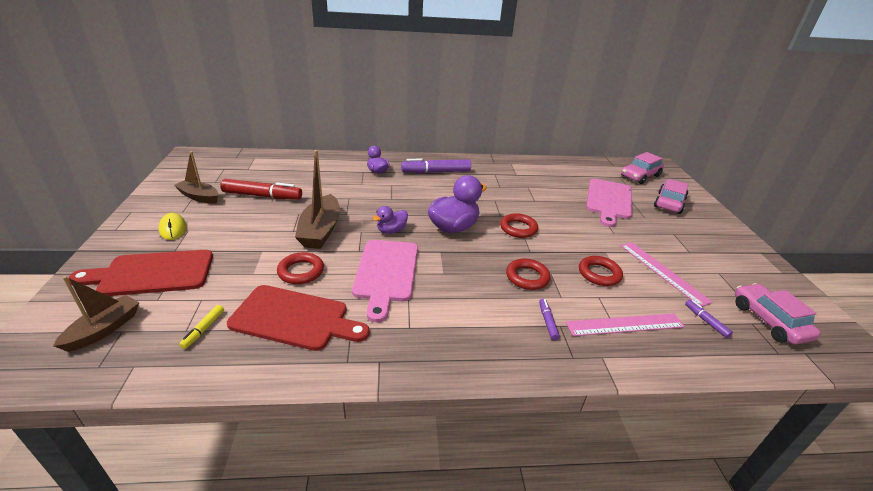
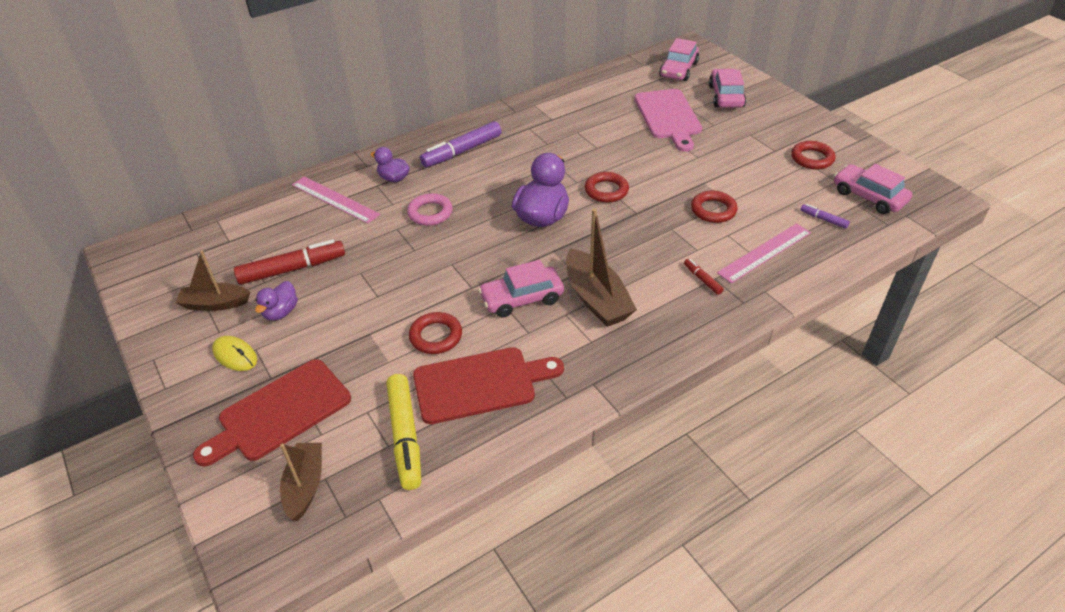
camera: 25 degrees left, 10 degrees up
(203, 329) = (405, 436): yellow marker -> yellow marker, size x2.10
(320, 230) = (407, 282): brown boat -> brown boat (596, 299)
(379, 197) = (430, 213): none -> pink ring
(386, 273) = (522, 299): pink cutting board -> pink car
(391, 231) = (482, 249): purple duck -> purple duck (281, 312)
(527, 277) = (654, 242): red ring -> red ring (812, 158)
(547, 322) = (702, 279): purple marker -> red marker
(663, 272) = (764, 183): pink ruler -> pink ruler (335, 199)

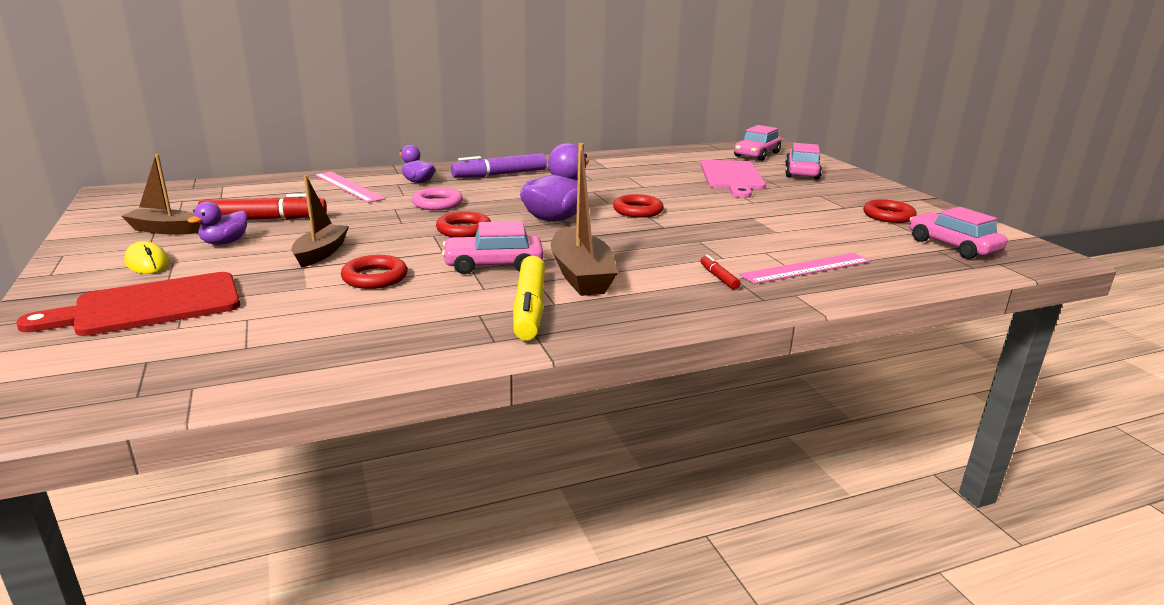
camera: 10 degrees right, 20 degrees down
(305, 486) = (117, 363): brown boat -> brown boat (321, 253)
(405, 436) = (272, 343): yellow marker -> yellow marker (529, 308)
(480, 384) = (396, 317): red cutting board -> none
(713, 210) = (755, 235): red ring -> red ring (464, 230)
(823, 219) = (890, 254): purple marker -> none

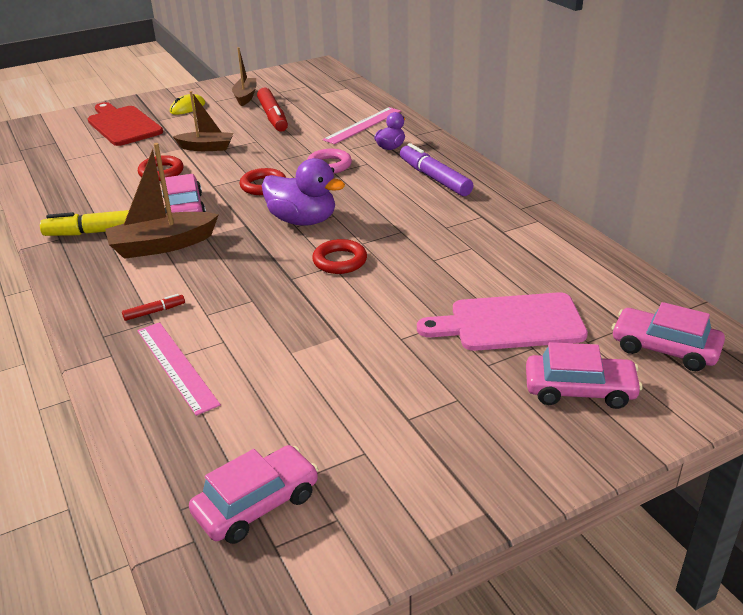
camera: 85 degrees right, 10 degrees up
(225, 242) = (224, 117): purple duck -> none
(888, 216) = (378, 458): red ring -> none

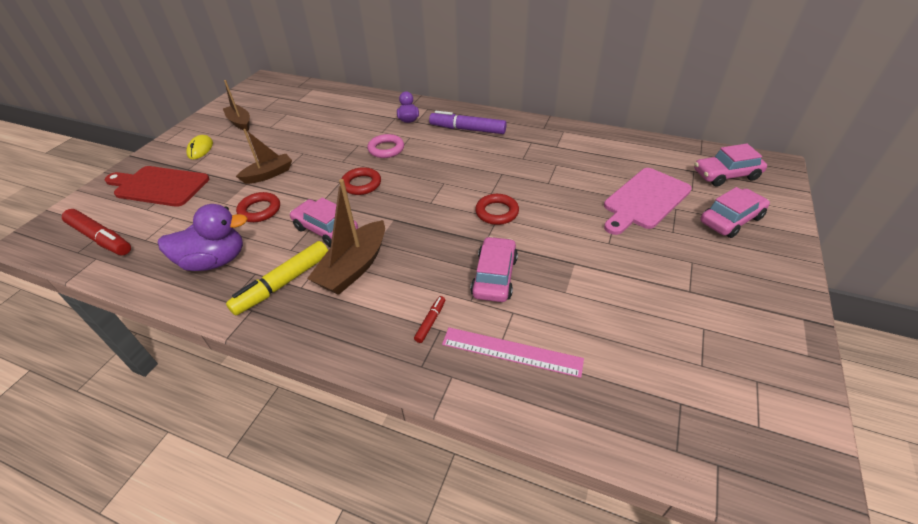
camera: 40 degrees left, 10 degrees up
(257, 504) = (709, 408): pink car -> pink car (494, 276)
(273, 117) = (287, 130): red marker -> red marker (101, 238)
(303, 220) = (429, 196): purple duck -> purple duck (215, 261)
(363, 125) = (366, 112): pink ruler -> none

